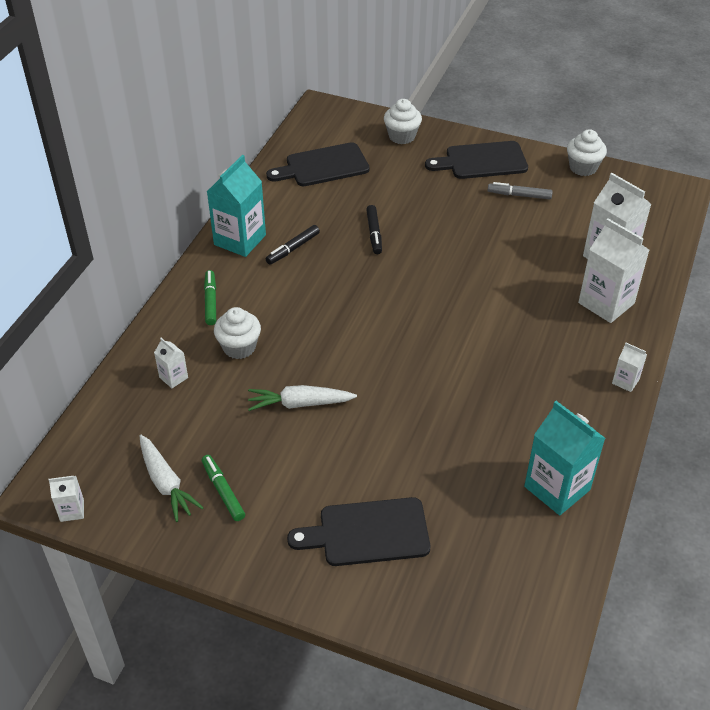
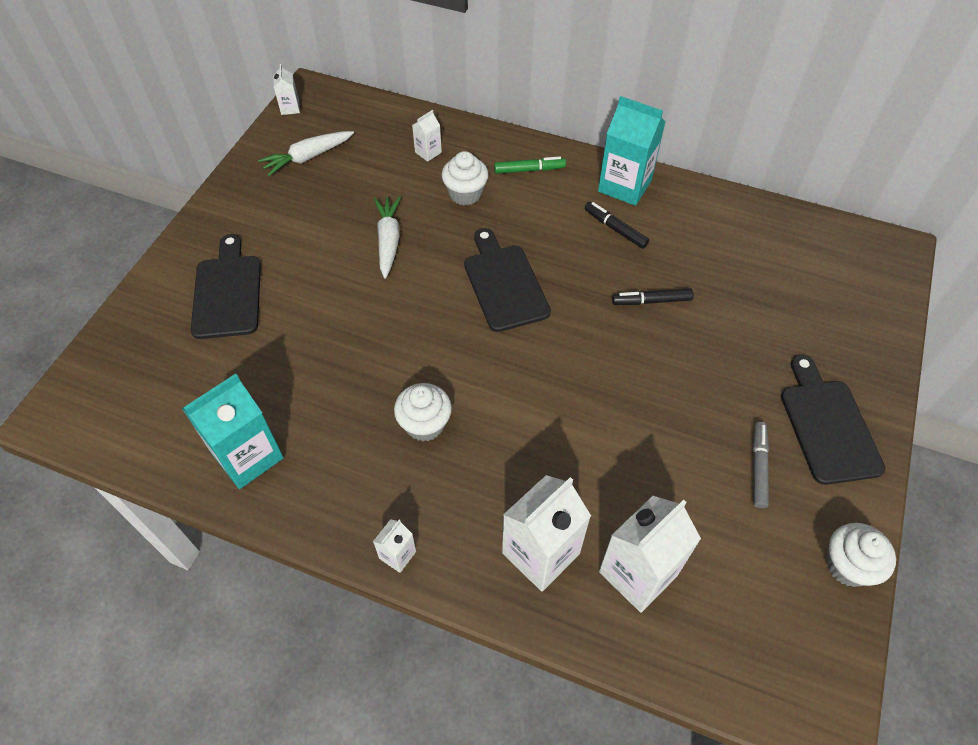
camera: 90 degrees right, 10 degrees up
(223, 491) = (293, 193): green marker -> none
(323, 166) = (771, 252): black cutting board -> black cutting board (504, 283)
(402, 136) = (859, 333): white cupcake -> white cupcake (425, 424)

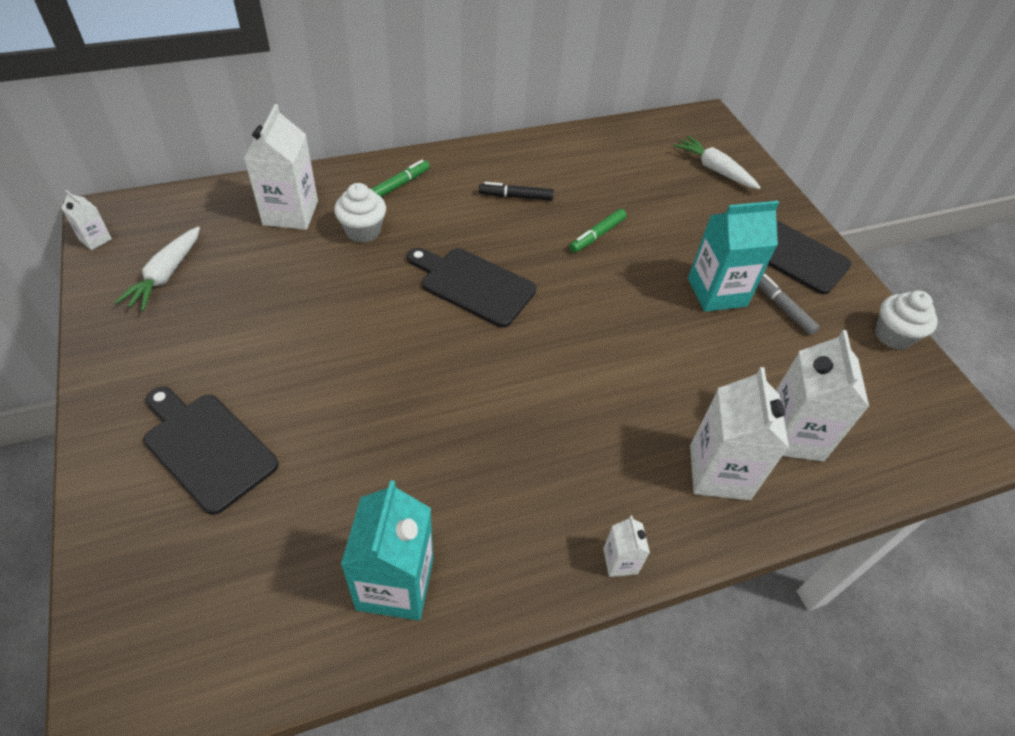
camera: 45 degrees left, 5 degrees down
(388, 241) = (331, 306): white carrot -> white carrot (714, 169)
(425, 424) = (528, 438): white cupcake -> none
(428, 152) = (290, 213): white carton -> white carton, size x2.07
(624, 186) = (489, 161): turquoise carton -> turquoise carton (717, 292)
(651, 301) = (597, 235): black marker -> green marker

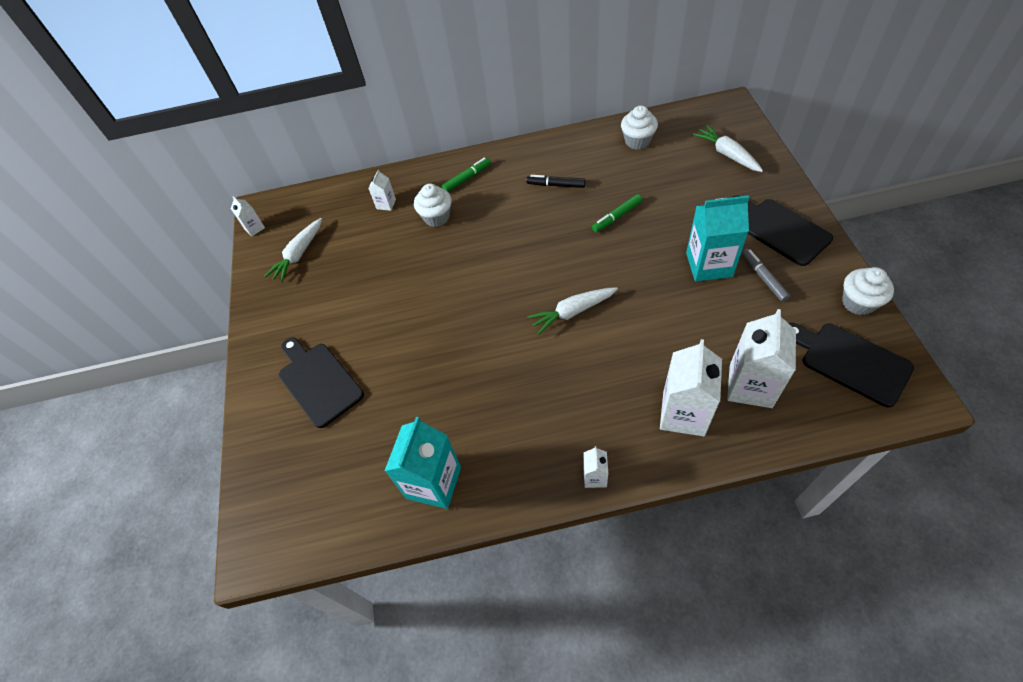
camera: 20 degrees right, 5 degrees up
(290, 213) = (386, 204): white carton -> white carton, size x0.48
(473, 285) = (513, 260): black cutting board -> black cutting board (850, 361)
(559, 349) = (572, 312): none -> white carrot
(608, 151) = (637, 141): none -> white cupcake

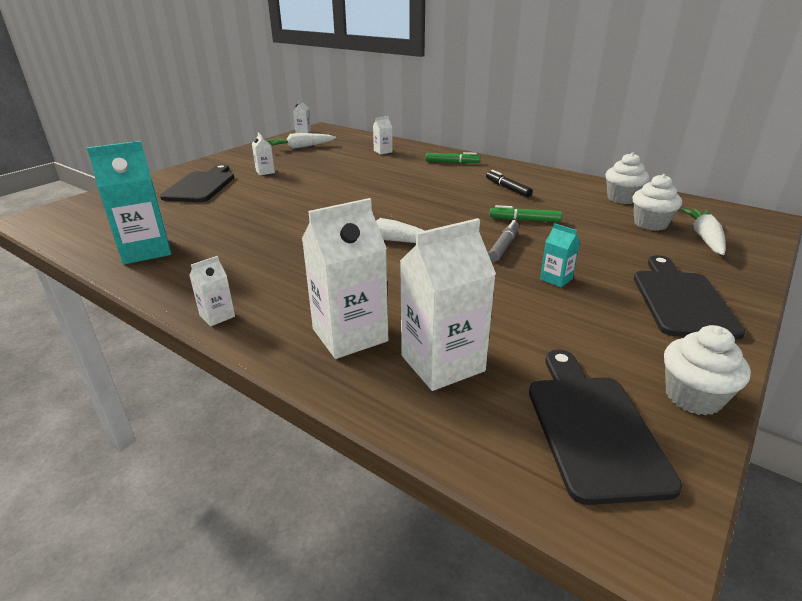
camera: 40 degrees right, 25 degrees down
(337, 315) = (265, 172): none -> white carton
(436, 217) = (399, 167): white cupcake -> white cupcake (650, 224)
(709, 265) = (556, 279): turquoise carton -> turquoise carton, size x0.48
(763, 278) = (599, 315): grey marker -> grey marker (503, 246)

